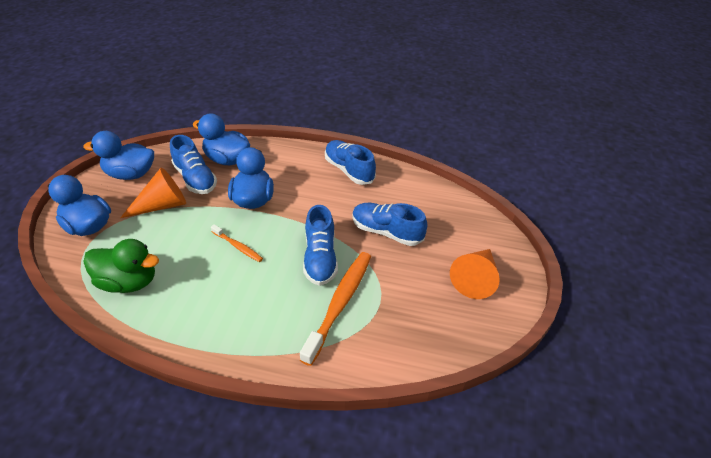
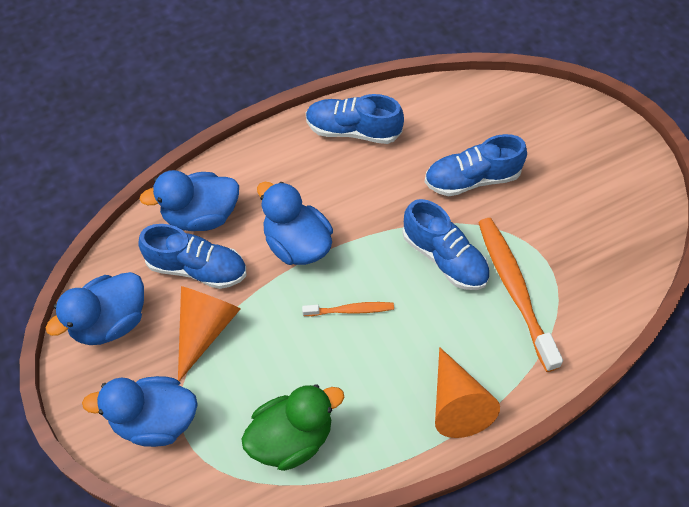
camera: 40 degrees left, 15 degrees up
(475, 278) = (597, 170): orange cone -> orange cone (457, 403)

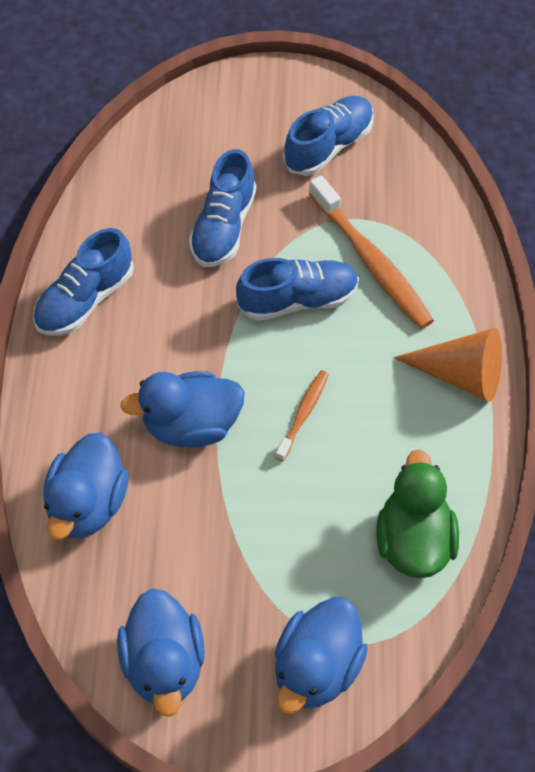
camera: 60 degrees left, 0 degrees up
(197, 268) = (155, 539): blue shoe -> blue shoe (329, 146)
(204, 329) = (237, 566): orange cone -> none
(514, 290) = (371, 262): orange toothbrush -> orange toothbrush turned 135 degrees counterclockwise

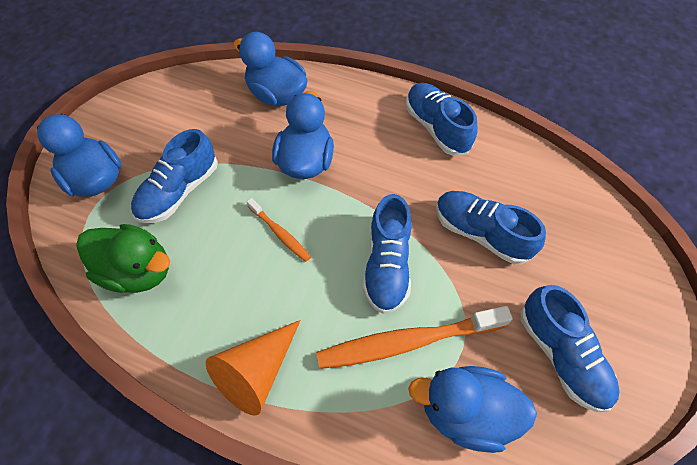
camera: 110 degrees right, 0 degrees up
(164, 663) = (154, 106): blue duck -> blue duck (465, 412)
(293, 551) = (179, 191): none -> blue shoe

